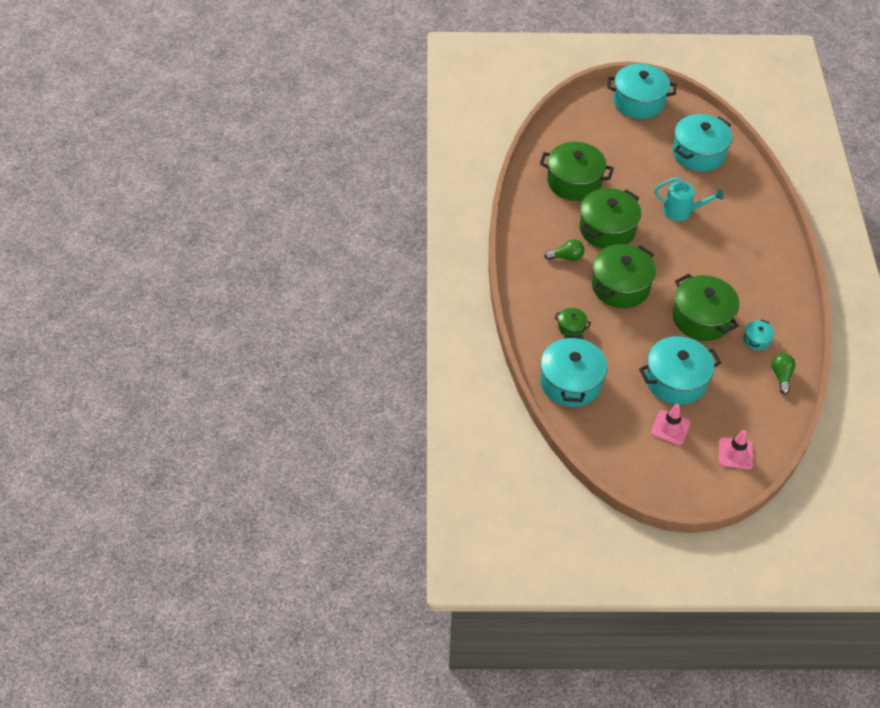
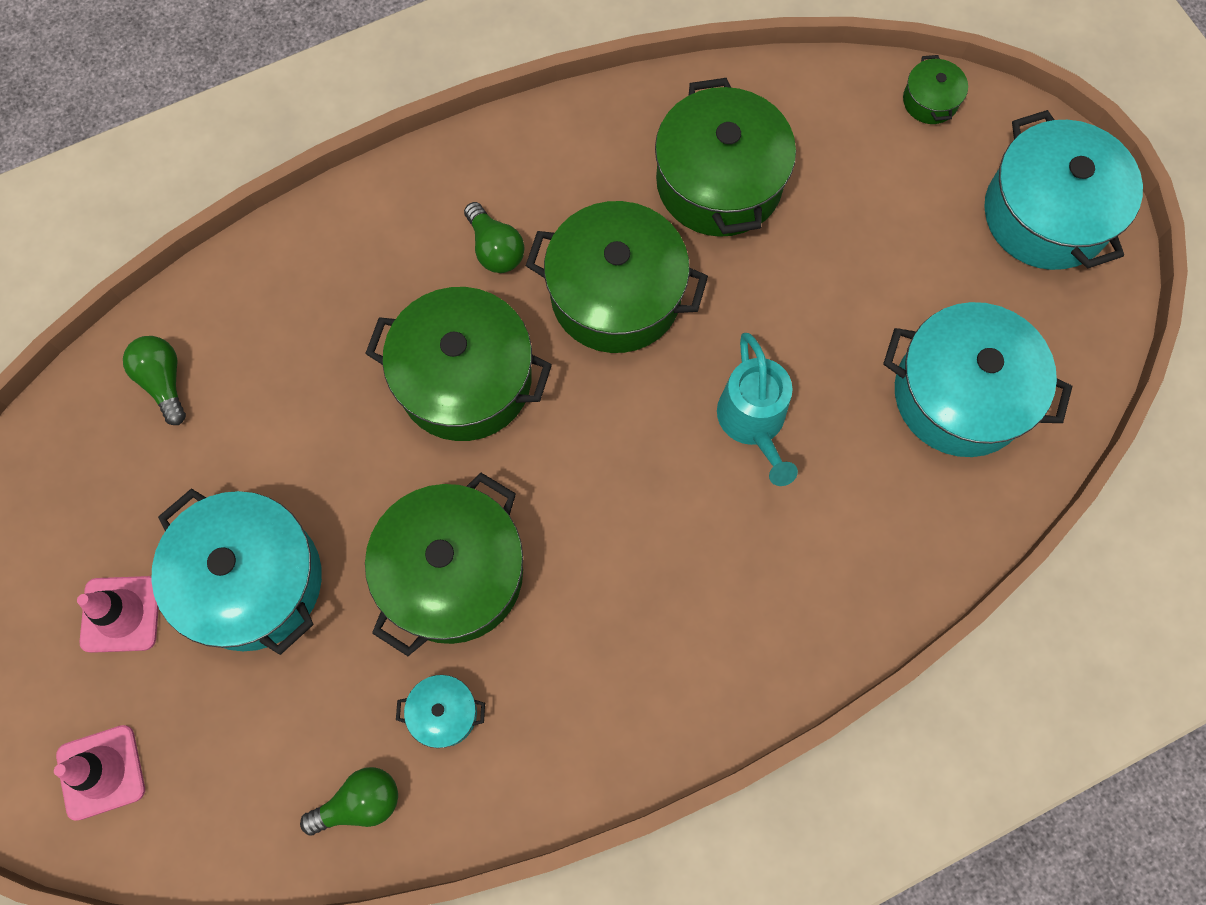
camera: 65 degrees right, 20 degrees up
(571, 327) = (309, 329): green pot -> green pot (930, 101)
(571, 382) = (164, 382): turquoise pot -> green light bulb

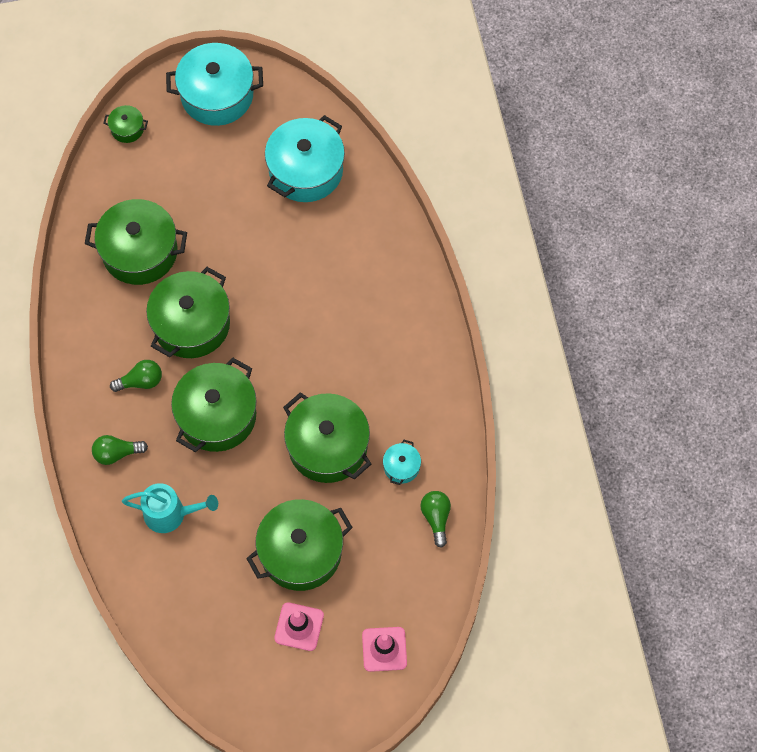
camera: 75 degrees left, 5 degrees down
(164, 382) = (164, 582): green light bulb -> green light bulb (117, 453)
(252, 581) = (301, 552): turquoise pot -> green pot
(753, 423) = (290, 274): turquoise watering can -> turquoise watering can (171, 514)

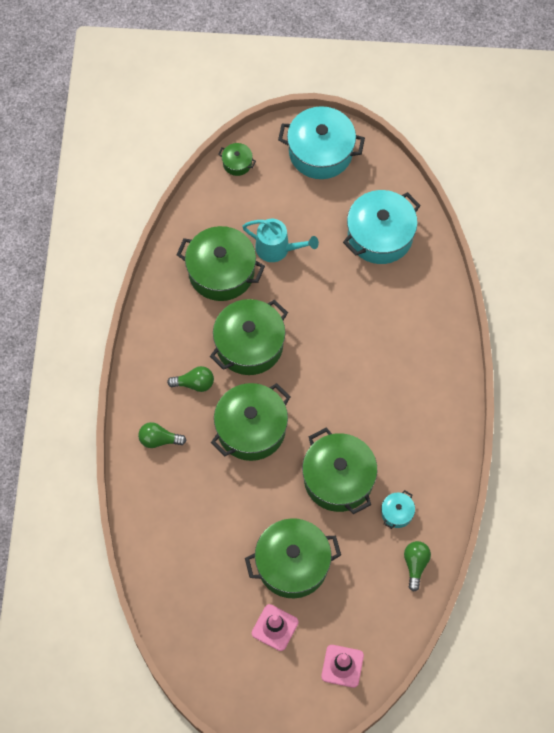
camera: 15 degrees right, 0 degrees up
(171, 514) = (191, 503): turquoise watering can -> turquoise watering can (277, 249)

